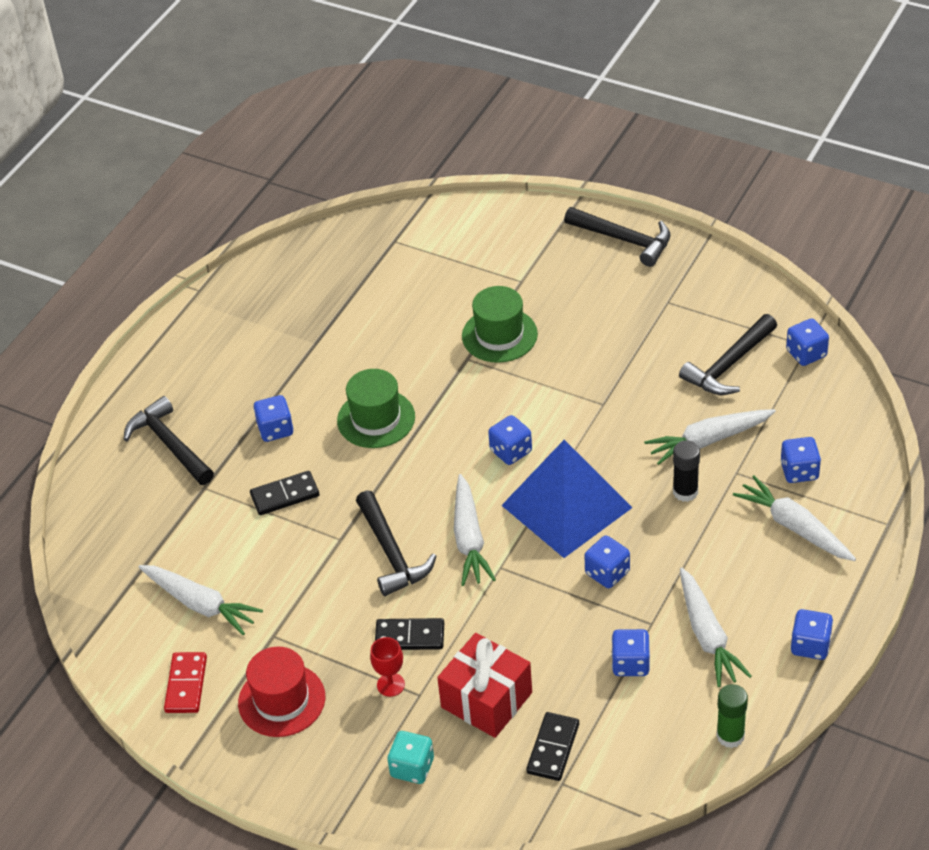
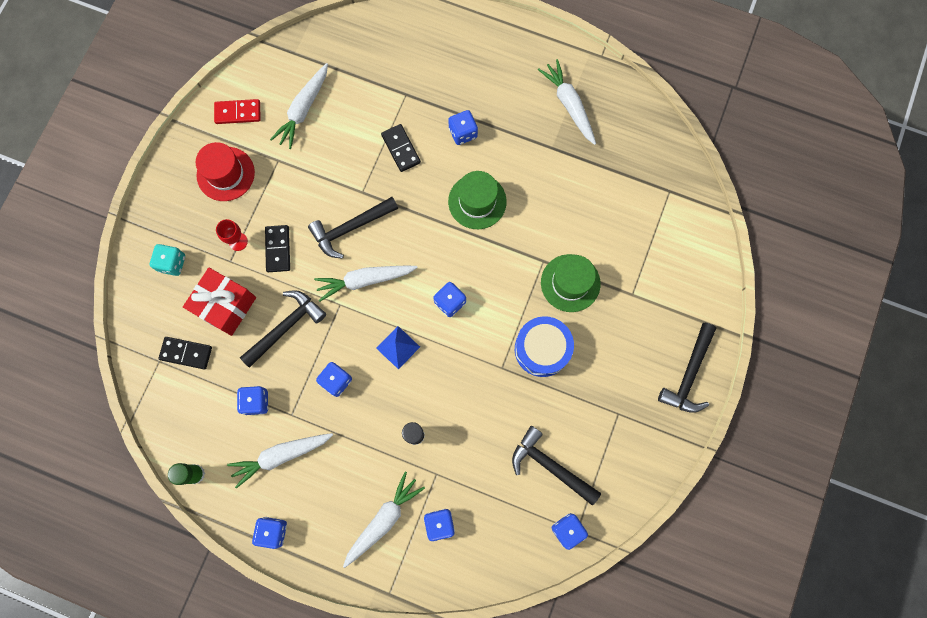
camera: 80 degrees right, 30 degrees up
(169, 444) = (445, 64): black hammer -> black hammer (286, 327)
(566, 506) = (398, 347): blue pyramid -> blue pyramid, size x0.46
(582, 365) = (542, 349): none -> blue drum
(709, 440) = (468, 452): white carrot -> white carrot (569, 105)

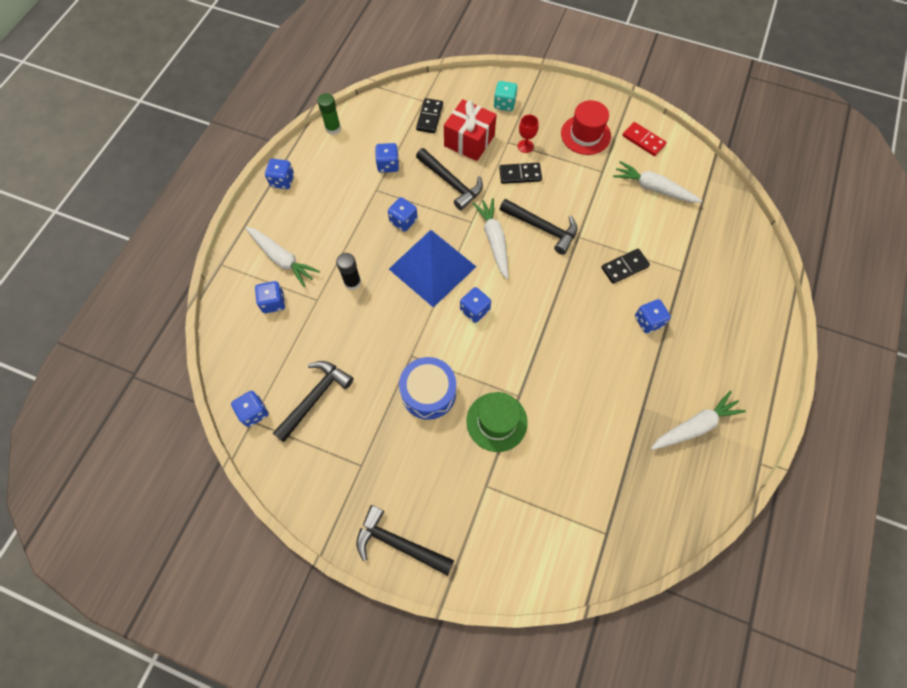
camera: 90 degrees right, 10 degrees down
(238, 113) = (643, 140): red domino -> red domino turned 45 degrees counterclockwise
(281, 455) = (342, 184): white carrot -> none
(350, 228) = (542, 228): black hammer -> black hammer turned 150 degrees clockwise
(398, 347) = (432, 268): blue pyramid -> blue pyramid, size x2.19
(477, 201) = (577, 334): green hat -> none

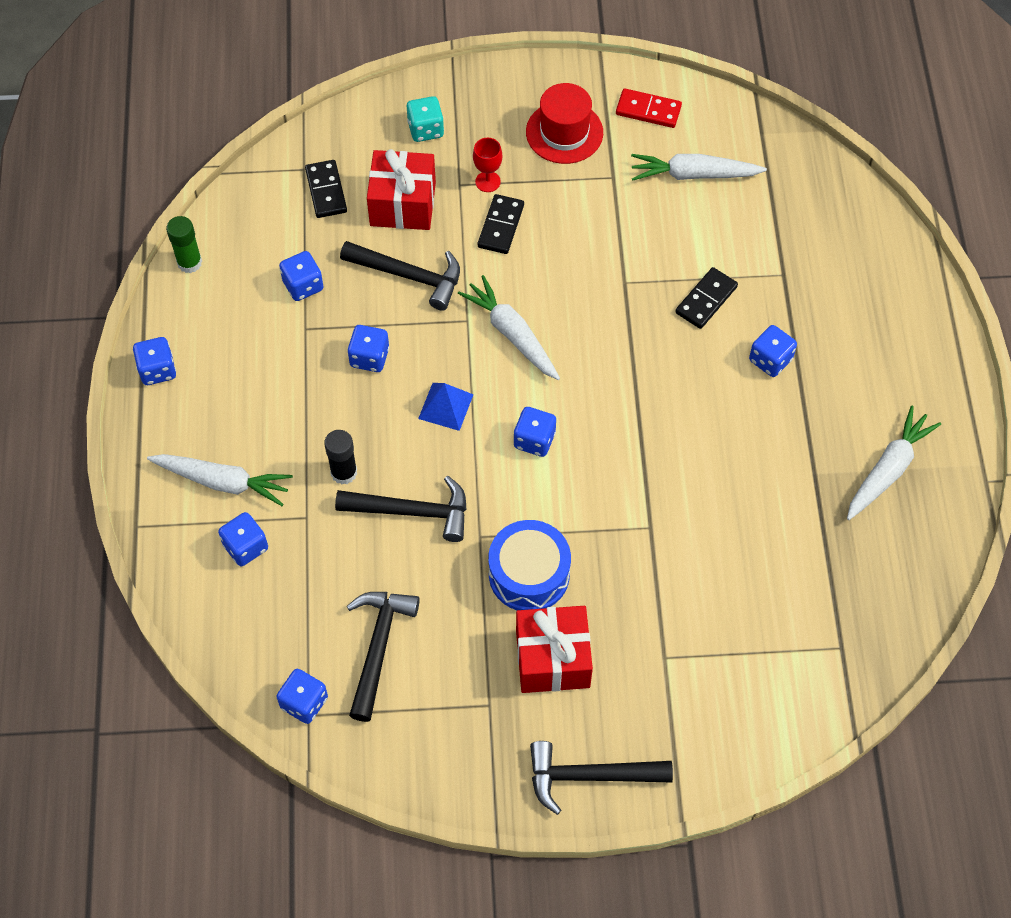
camera: 25 degrees left, 5 degrees down
(415, 454) = (552, 659): none -> red gift
(432, 268) = (446, 406): blue pyramid -> blue pyramid, size x0.46
(496, 422) = (637, 572): green hat -> none
(520, 175) = (501, 226): black domino -> black domino turned 45 degrees counterclockwise
(542, 228) = (570, 290): black hammer -> black hammer (412, 511)

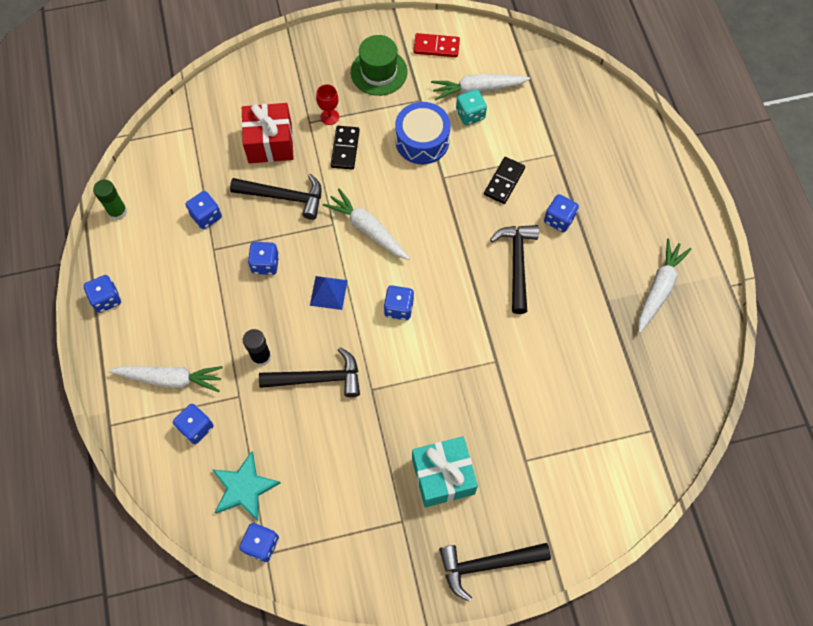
camera: 10 degrees left, 5 degrees up
(294, 630) = (244, 488): none -> turquoise star
(326, 191) = (211, 141): black domino -> none
(378, 647) = (310, 490): black hammer -> black hammer (517, 263)
(425, 129) = (277, 84): turquoise dice -> turquoise dice (470, 115)
(529, 574) = (413, 413): blue drum -> blue drum (422, 141)
(552, 659) = (443, 476): red gift -> turquoise gift
(564, 132) = (379, 72): red hat -> green hat

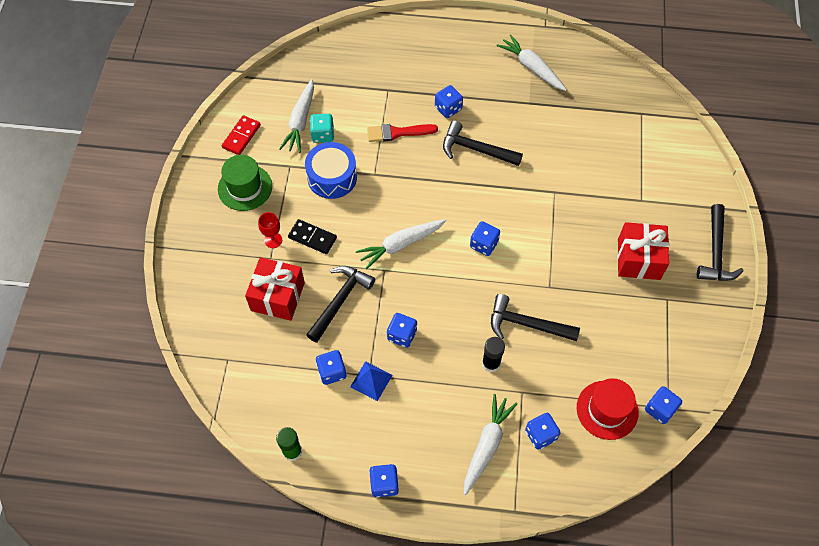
camera: 70 degrees left, 5 degrees down
(244, 488) = (607, 410): turquoise star -> red hat
(318, 378) = (526, 324): black hammer -> black hammer turned 90 degrees counterclockwise
(328, 292) = (449, 293): blue pyramid -> blue pyramid (371, 381)
(443, 476) = (638, 259): turquoise gift -> red gift
(504, 181) = (397, 133): black domino -> red brush

